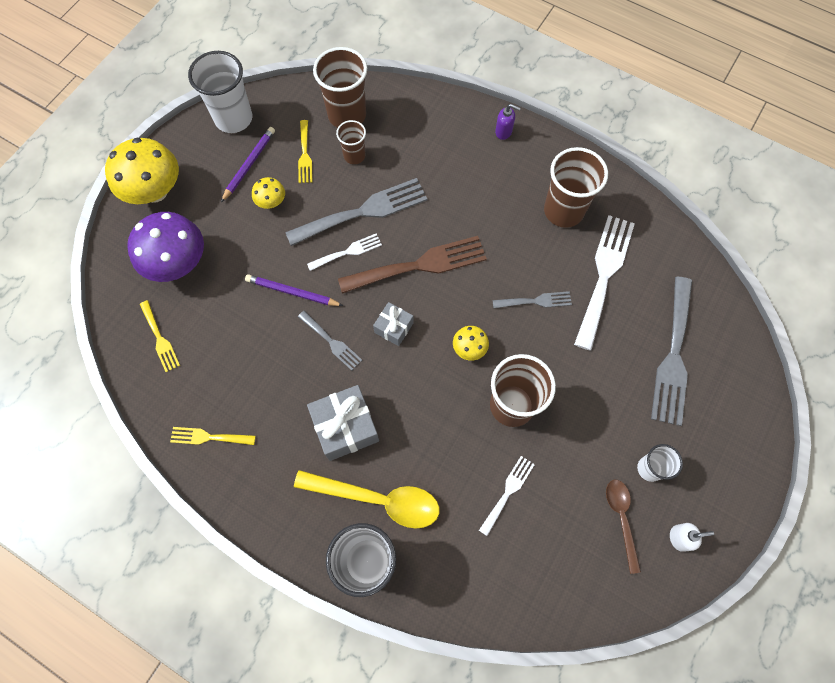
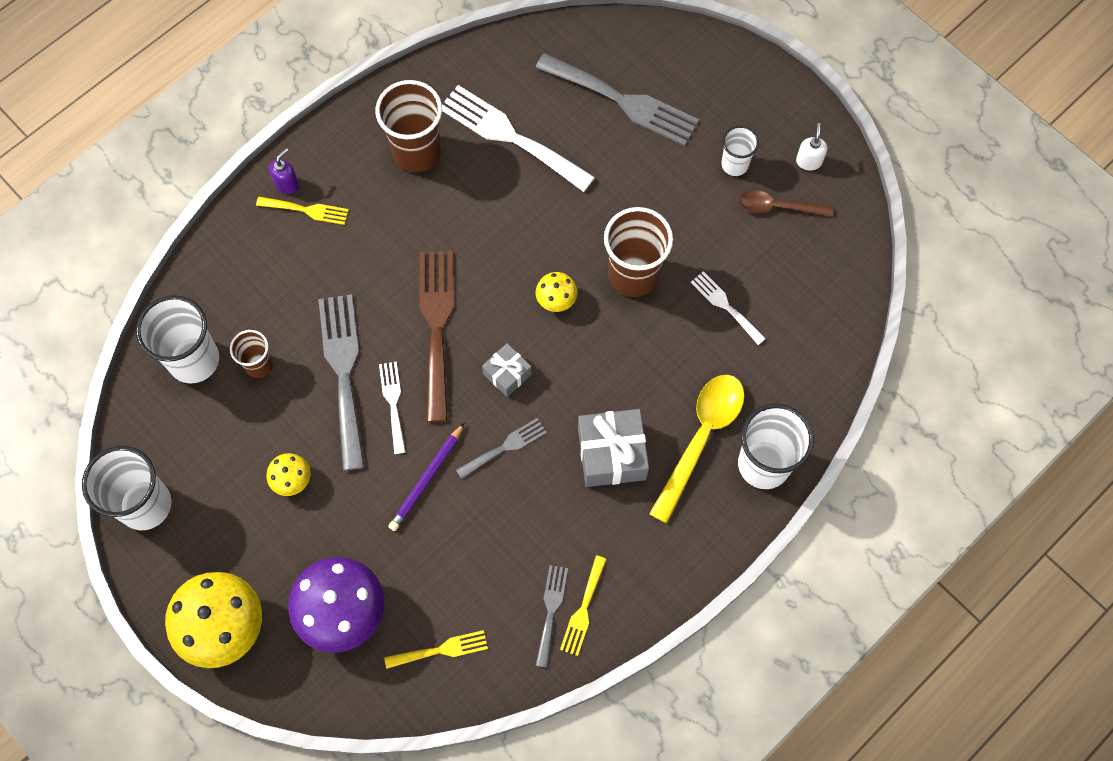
camera: 75 degrees left, 0 degrees up
(249, 165) = (226, 497): purple pencil -> none
(305, 155) = (236, 425): yellow fork -> yellow fork (307, 210)
(347, 115) = (194, 360): brown cup -> white cup
(536, 301) = (520, 215): grey fork -> grey fork (551, 610)

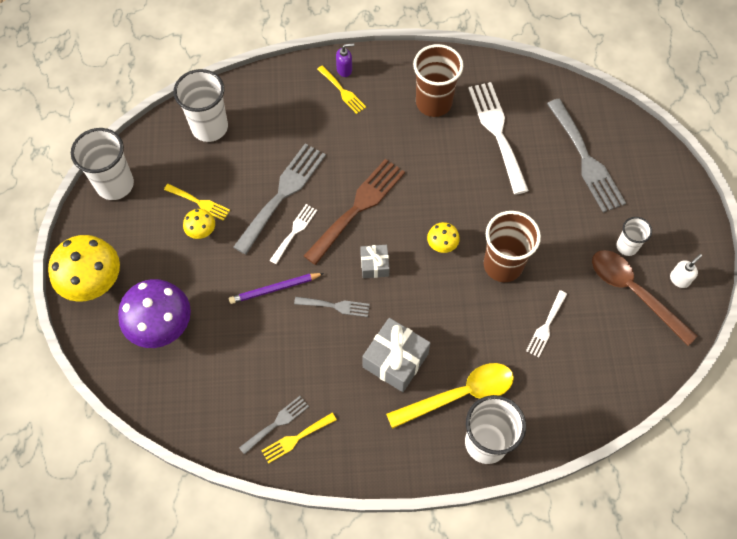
camera: 40 degrees right, 5 degrees down
(259, 365) = (241, 155): brown cup -> none
(441, 650) = (195, 393): yellow fork -> yellow fork (199, 203)
(725, 305) = (546, 326): white fork -> white fork turned 150 degrees counterclockwise
(778, 207) = (634, 292): brown spoon -> brown spoon, size x1.65

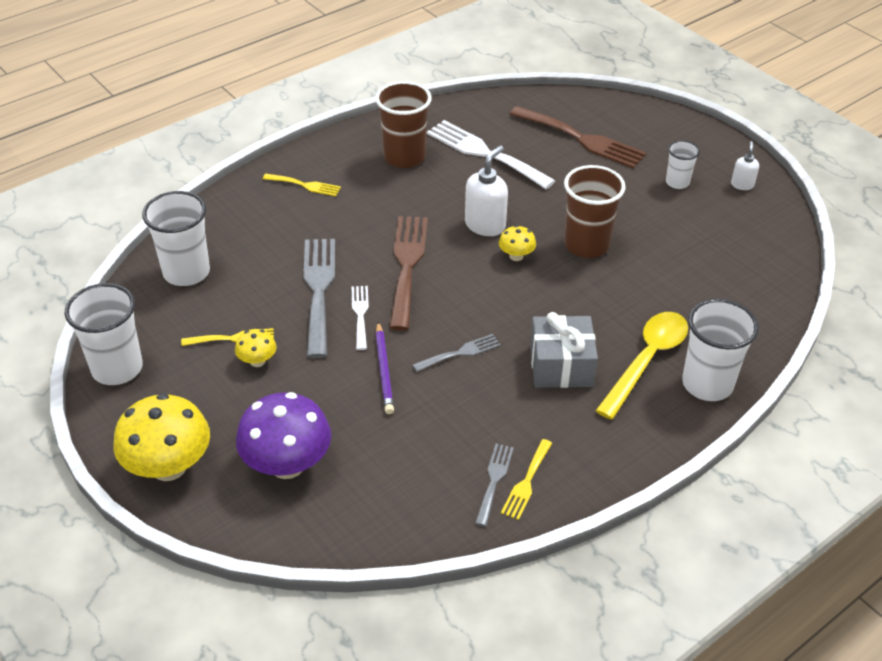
camera: 35 degrees left, 20 degrees down
(275, 289) = (384, 370): purple pencil -> purple pencil turned 45 degrees counterclockwise
(344, 70) = (291, 168): purple soap dispenser -> none
(374, 265) = (467, 302): grey gift -> none
(442, 202) = (485, 225): none -> white soap dispenser
(546, 326) = (669, 270): white fork -> none
(586, 160) = (582, 139): grey fork -> brown fork
(634, 292) = (716, 211): brown spoon -> none

